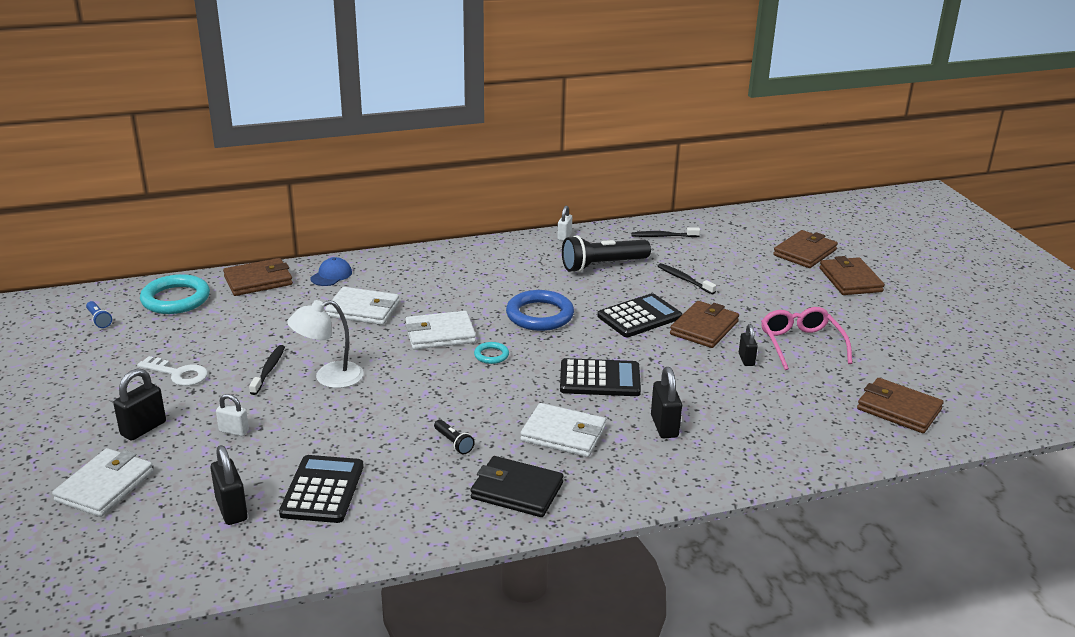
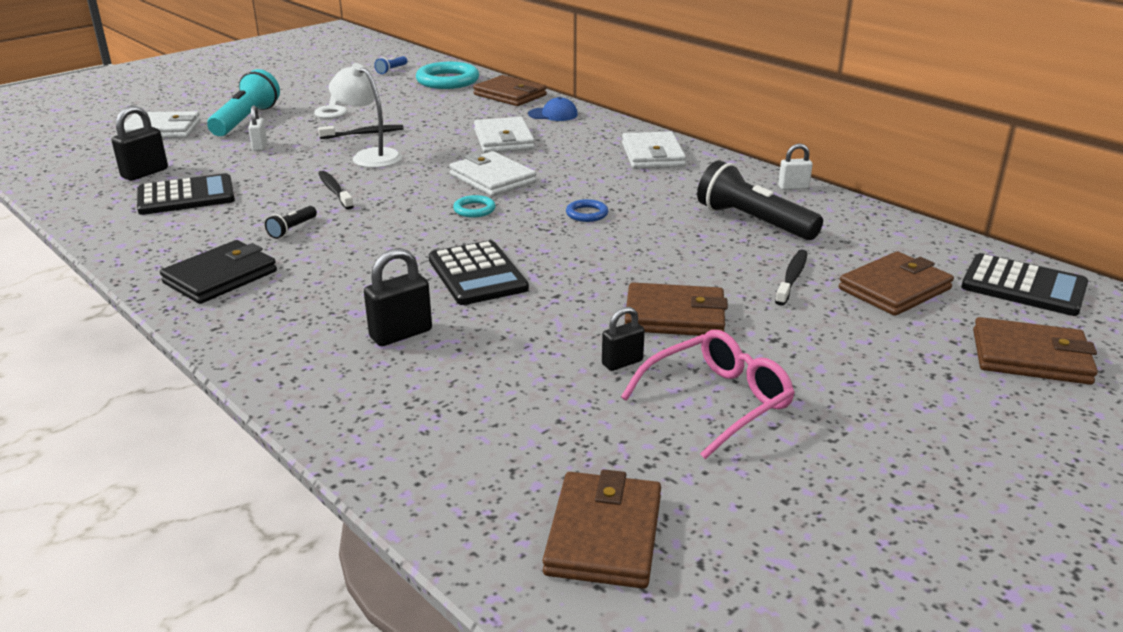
camera: 65 degrees right, 0 degrees up
(143, 428) = (246, 120): black padlock -> turquoise flashlight
(517, 490) = (220, 277): black wallet -> black wallet turned 45 degrees clockwise
(539, 315) = (587, 214): blue ring -> blue ring, size x0.49
(563, 434) = (342, 278): white wallet -> white wallet (652, 155)
(639, 317) = (652, 268): black calculator -> black calculator (1023, 286)
(663, 236) = (894, 241): black toothbrush -> black toothbrush (335, 191)
(850, 280) = (1002, 417): brown wallet -> brown wallet (894, 289)

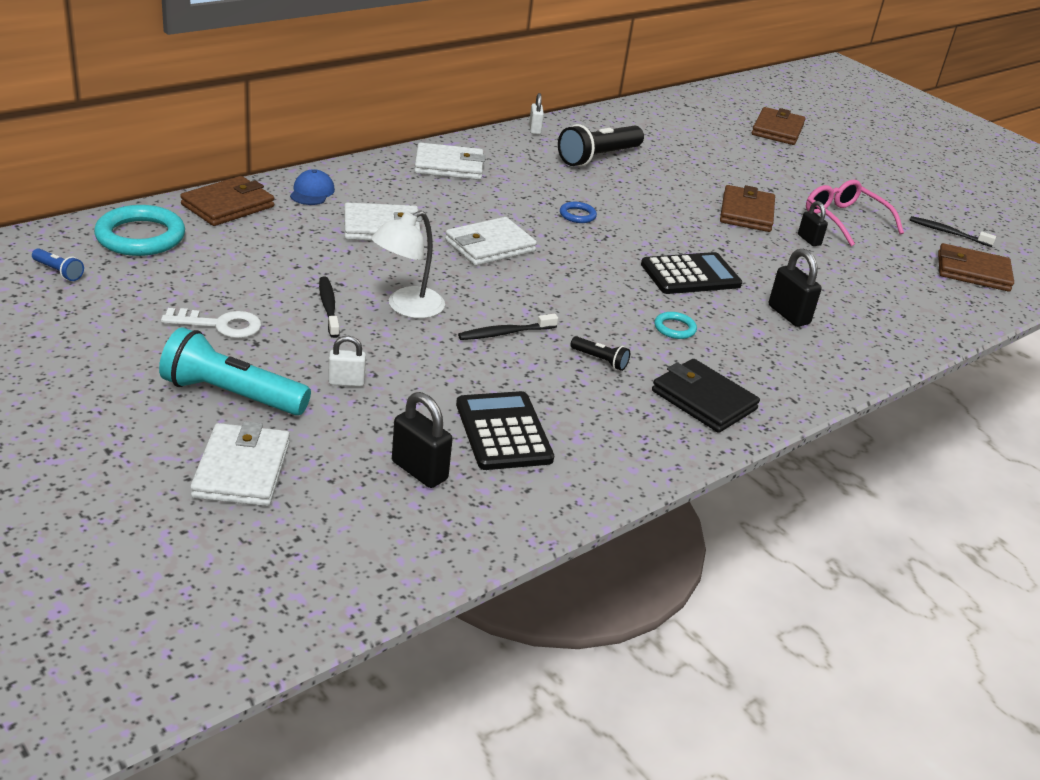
camera: 90 degrees left, 5 degrees up
(474, 209) = (562, 263): turquoise ring -> turquoise ring (674, 328)
(792, 278) = (689, 166): black toothbrush -> black toothbrush (948, 233)
(894, 289) = (702, 140): brown wallet -> none
(1023, 286) = (696, 107): black calculator -> none

